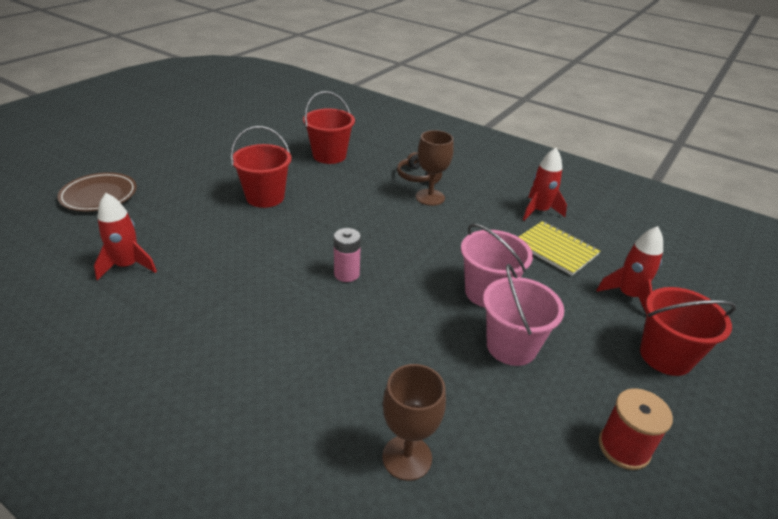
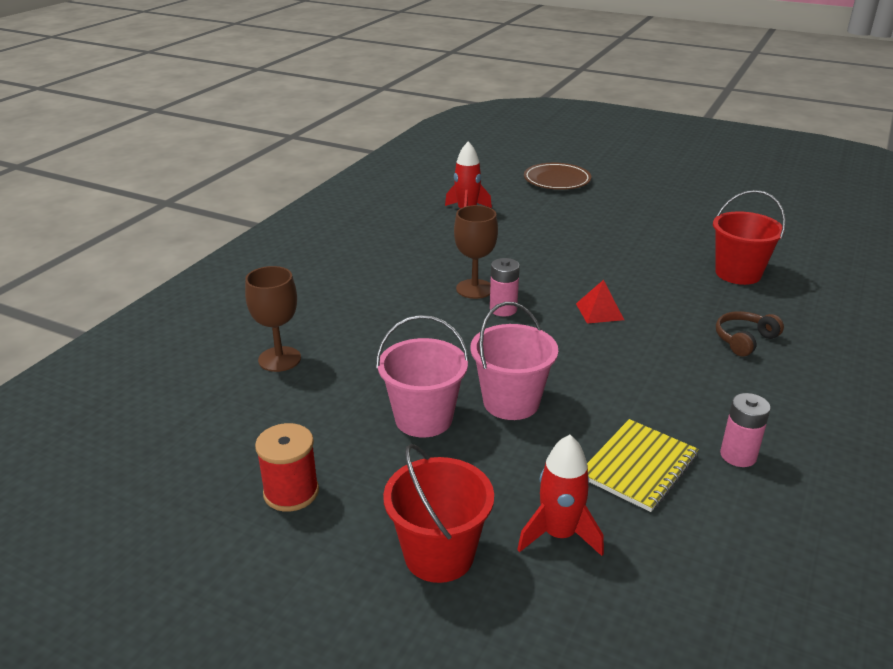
camera: 85 degrees right, 5 degrees down
(265, 197) = (611, 249): red bucket -> none
(365, 224) = (599, 311): none -> red pyramid
(430, 197) = (697, 353): brown goblet -> brown goblet (474, 289)
(539, 211) = (738, 455): red rocket -> pink battery

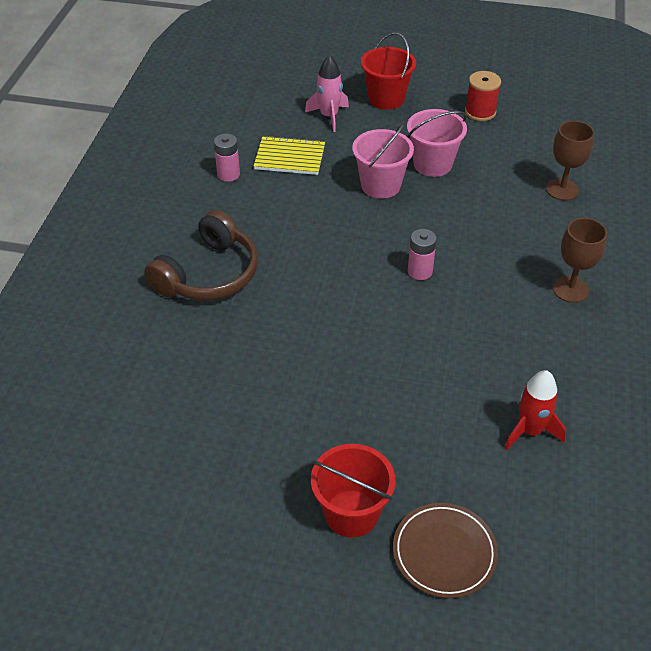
camera: 165 degrees right, 15 degrees up
(474, 289) = (456, 292): brown goblet -> brown goblet (570, 289)
(559, 534) = (329, 116): red rocket -> pink rocket
(599, 311) = (335, 285): red pyramid -> none
(639, 467) = (290, 157): yellow notebook -> yellow notebook turned 75 degrees clockwise
(738, 273) = (200, 369): red bucket -> red bucket (351, 513)
(744, 340) = (209, 274): brown headphones -> brown headphones, size x1.94

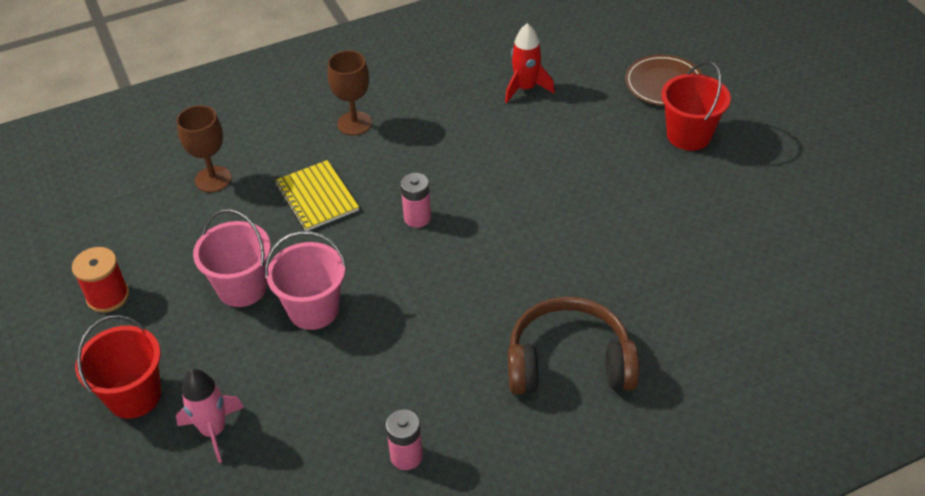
camera: 125 degrees left, 0 degrees up
(290, 157) = (327, 418): yellow notebook -> yellow notebook (317, 197)

